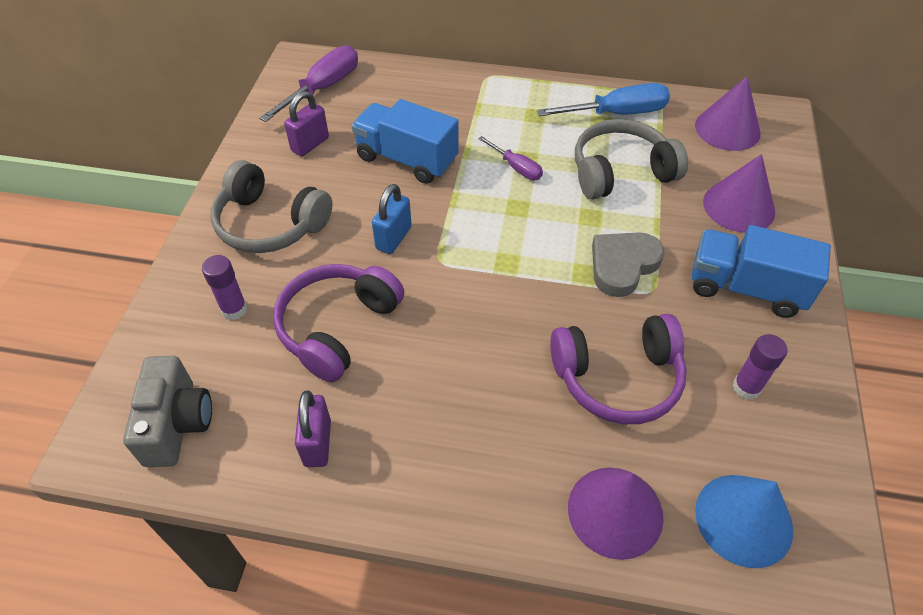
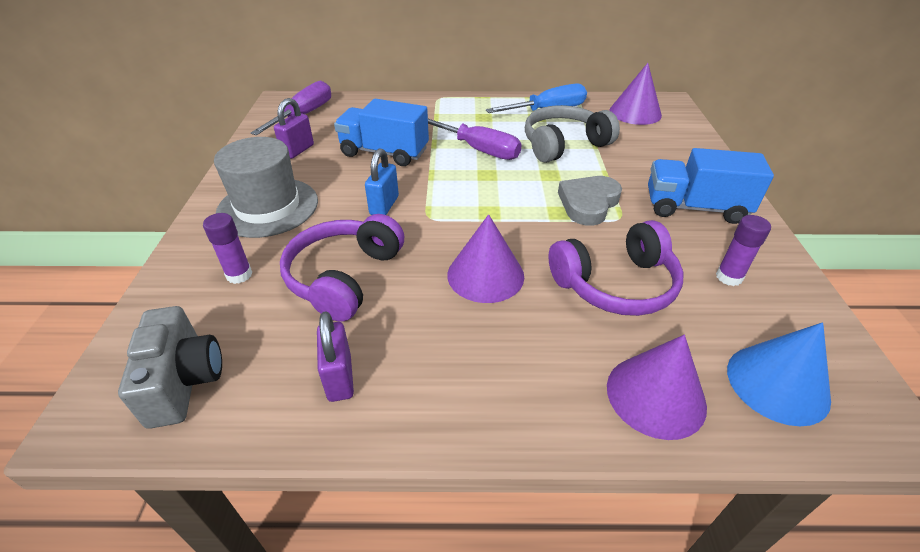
camera: 10 degrees left, 10 degrees down
(270, 224) = (268, 207): grey headphones -> grey hat
(516, 167) = (478, 149): purple screwdriver -> purple screwdriver, size x1.76
(739, 206) = (665, 157): purple cone -> purple cone (485, 275)

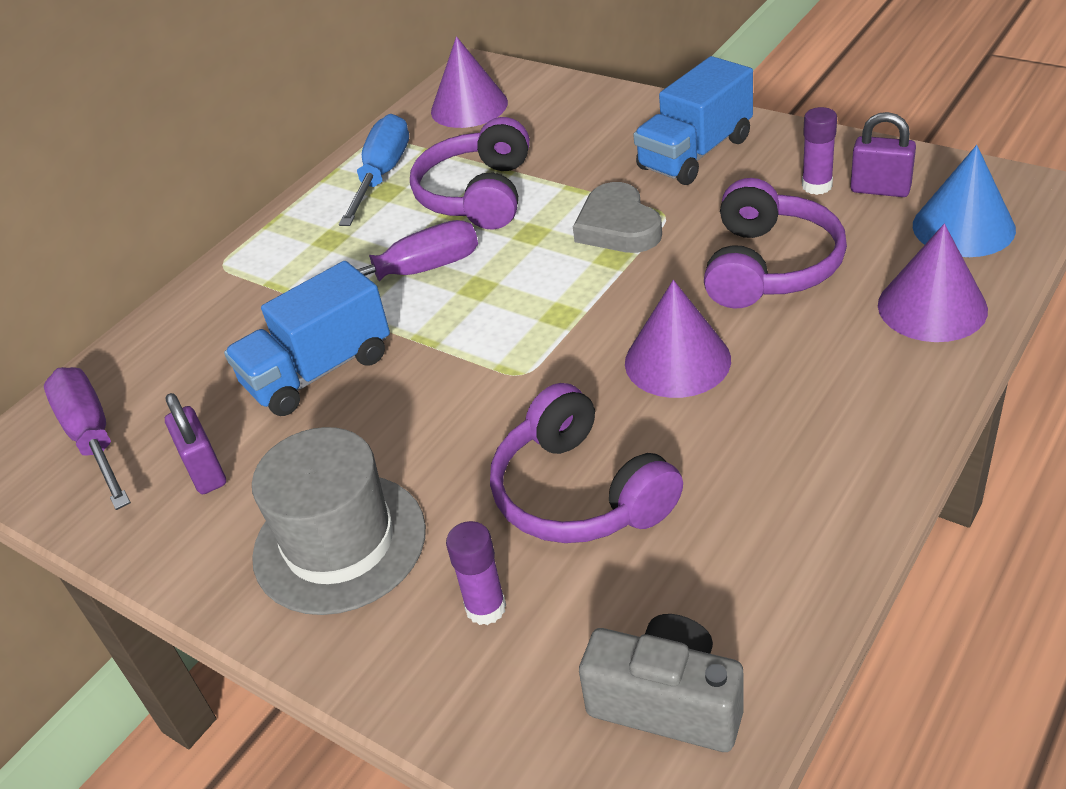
camera: 50 degrees left, 0 degrees up
(339, 378) = (760, 542): purple padlock -> purple padlock (880, 189)
(384, 205) = (456, 410): blue padlock -> none
(563, 144) = (478, 195): grey headphones -> purple headphones

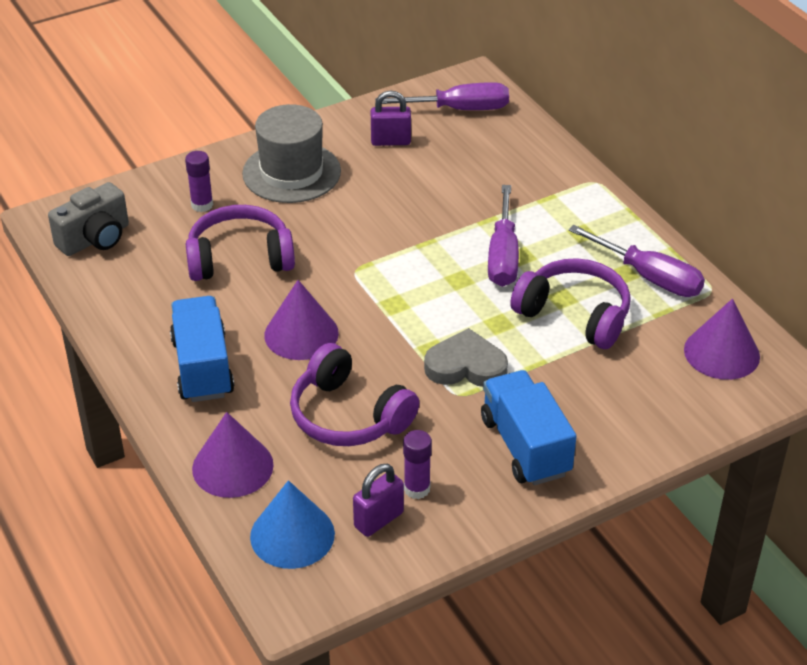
camera: 110 degrees right, 0 degrees up
(319, 371) = (437, 196): blue truck -> blue truck (202, 367)
(382, 175) = (648, 277): blue screwdriver -> purple screwdriver

